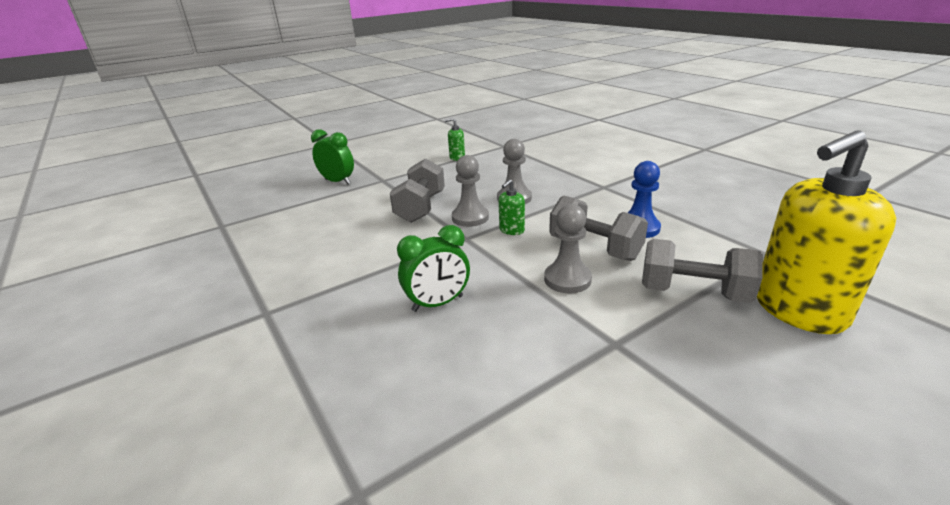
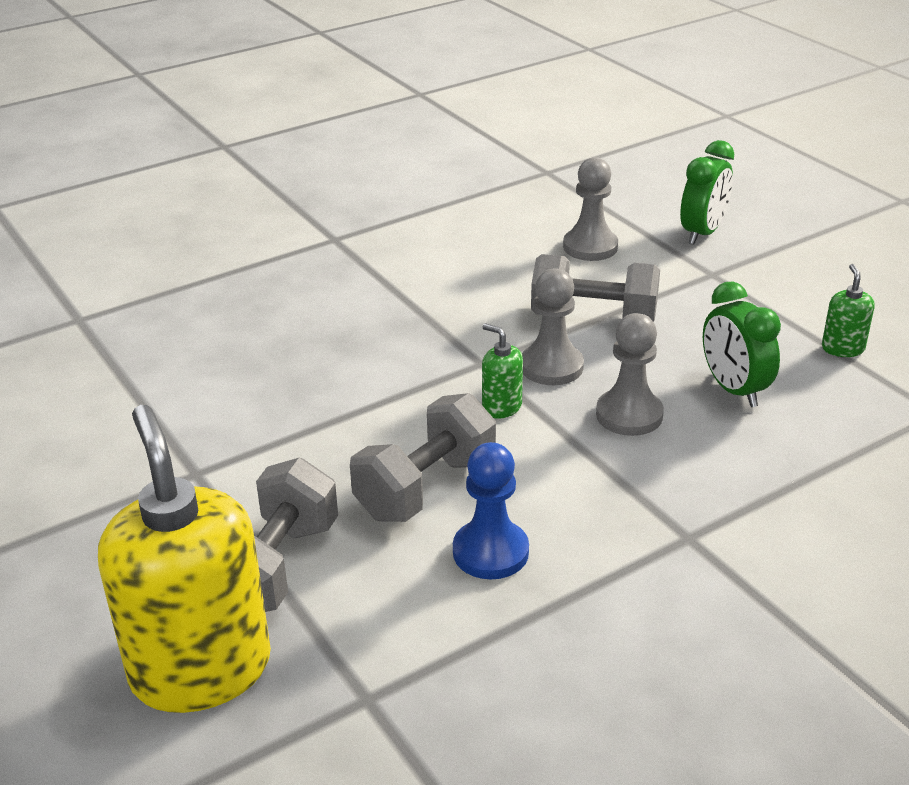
camera: 90 degrees right, 5 degrees up
(438, 303) = (318, 345): green clock -> green clock (734, 389)
(567, 279) = (343, 450): grey pawn -> grey pawn (590, 247)

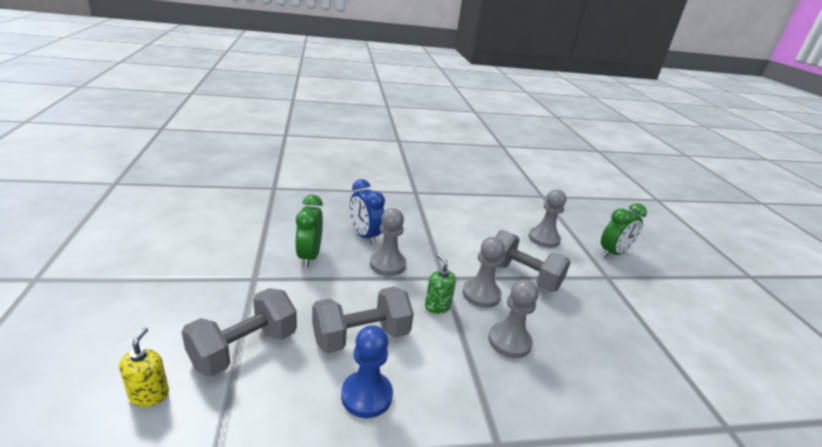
camera: 20 degrees right, 5 degrees down
(201, 669) = (149, 394): yellow soap dispenser -> yellow soap dispenser, size x0.41
(311, 344) = (365, 236): none -> blue clock
(383, 375) = (387, 264): none -> grey pawn
(734, 389) = (586, 352): green clock -> green clock (309, 256)
(842, 348) = (674, 353): green soap dispenser -> none

